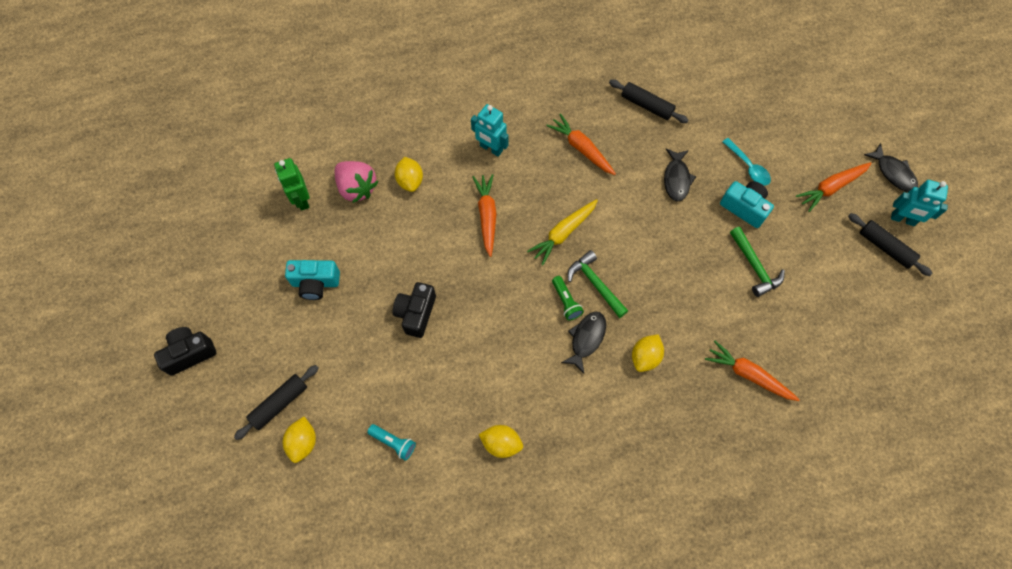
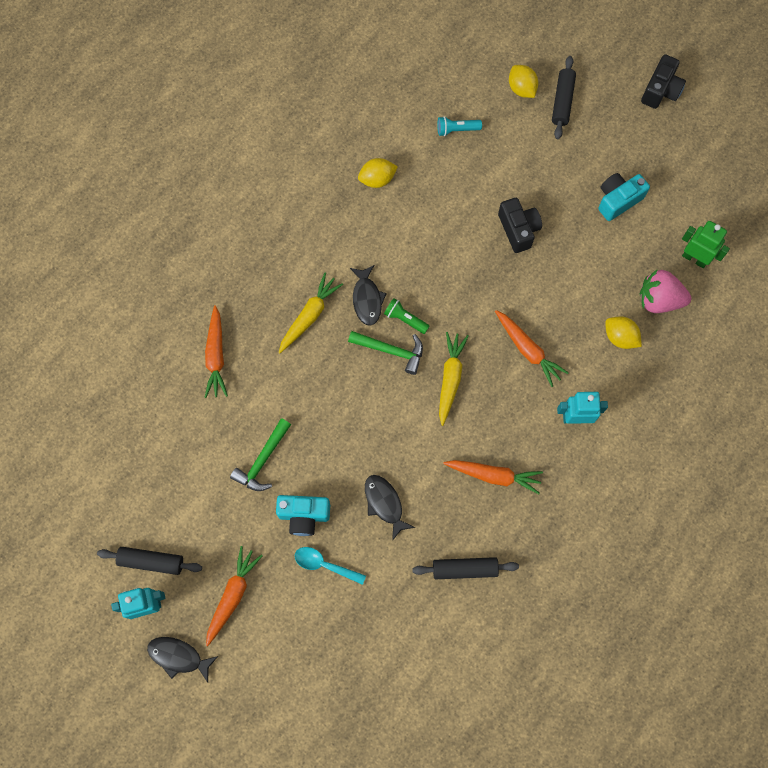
camera: 145 degrees right, 5 degrees up
(645, 357) = (309, 316): yellow lemon -> yellow carrot
(748, 374) = (216, 356): orange carrot -> orange carrot turned 90 degrees clockwise
(754, 266) = (262, 460): green hammer -> green hammer turned 90 degrees counterclockwise

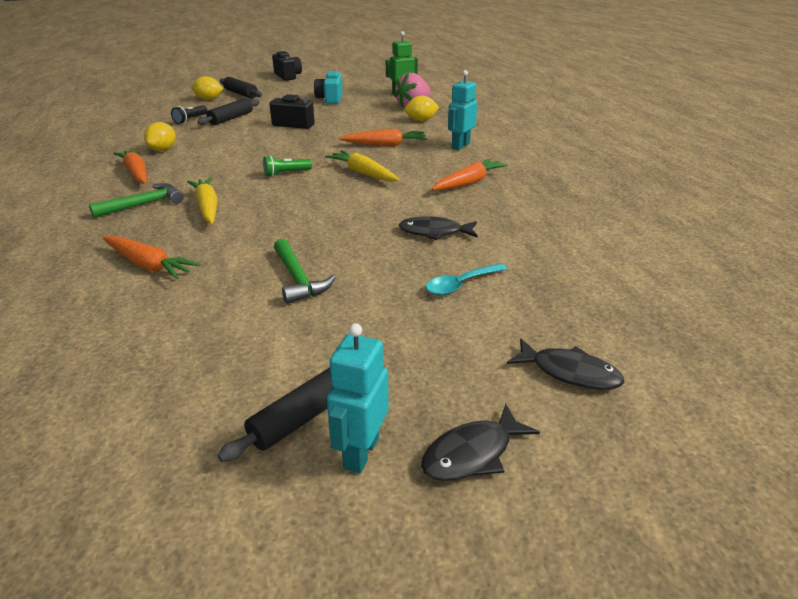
camera: 55 degrees left, 40 degrees down
(232, 595) = (430, 362): orange carrot -> orange carrot (136, 173)
(304, 515) = (391, 277): turquoise camera -> none
(367, 299) = (242, 181): black fish -> black fish (569, 372)
(391, 351) = (301, 186): green hammer -> green hammer (144, 204)
(456, 130) = (190, 120): turquoise flashlight -> black flashlight
(464, 569) = (542, 218): black rolling pin -> black rolling pin (231, 118)

